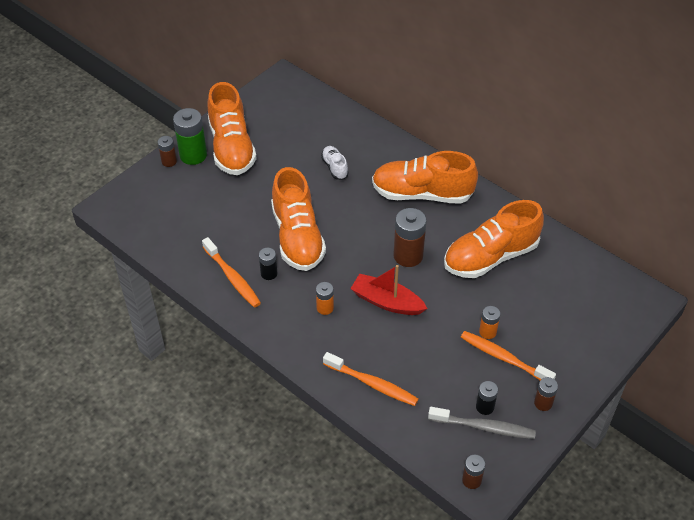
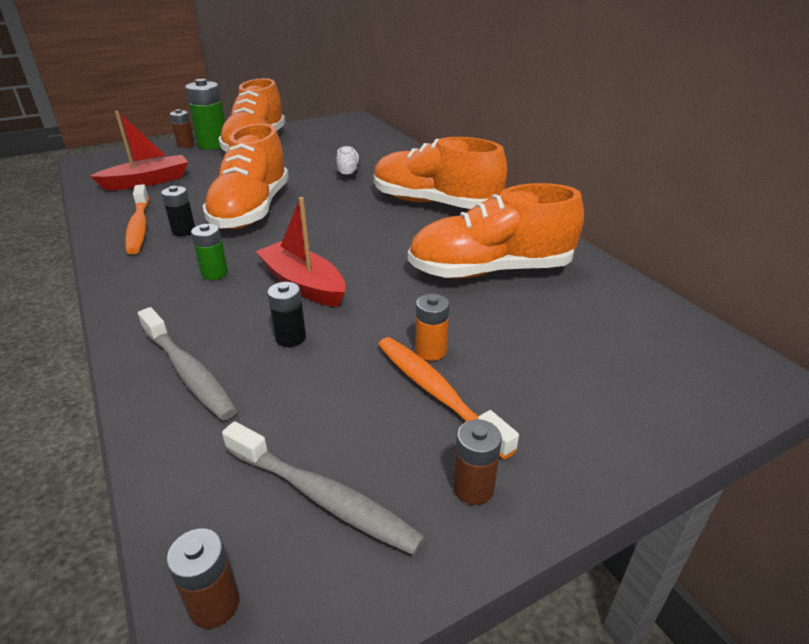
camera: 20 degrees right, 15 degrees down
(187, 223) = (147, 181): none -> red boat
(325, 308) = (215, 273): orange battery -> green battery
(372, 384) = (188, 372): orange toothbrush -> grey toothbrush
(408, 256) = (372, 248): brown battery -> none
(485, 407) = (350, 460): black battery -> black battery (290, 338)

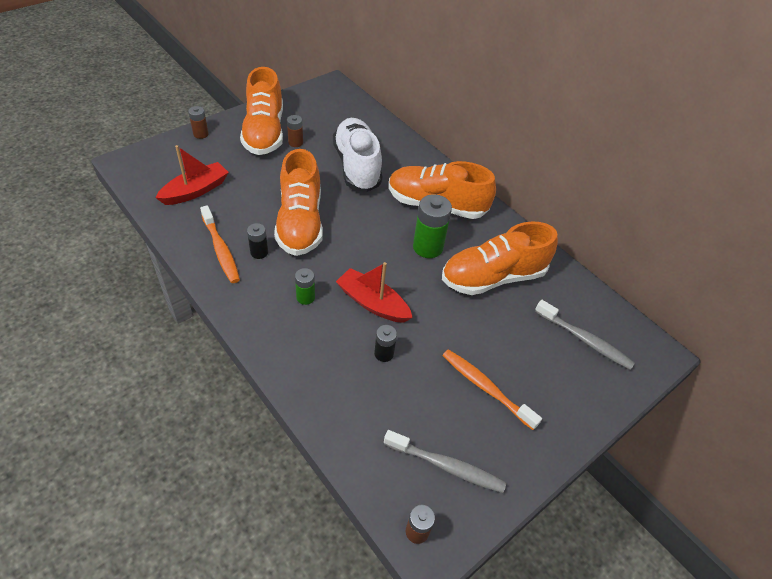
camera: 15 degrees left, 15 degrees up
(188, 372) = (332, 389): grey toothbrush -> grey toothbrush (584, 340)
(213, 145) = (225, 133): green battery -> green battery (427, 247)
(348, 171) = (357, 166): white shoe -> white shoe, size x2.21
(430, 351) = (473, 355): orange battery -> none
(473, 488) = (521, 450): brown battery -> brown battery (295, 142)

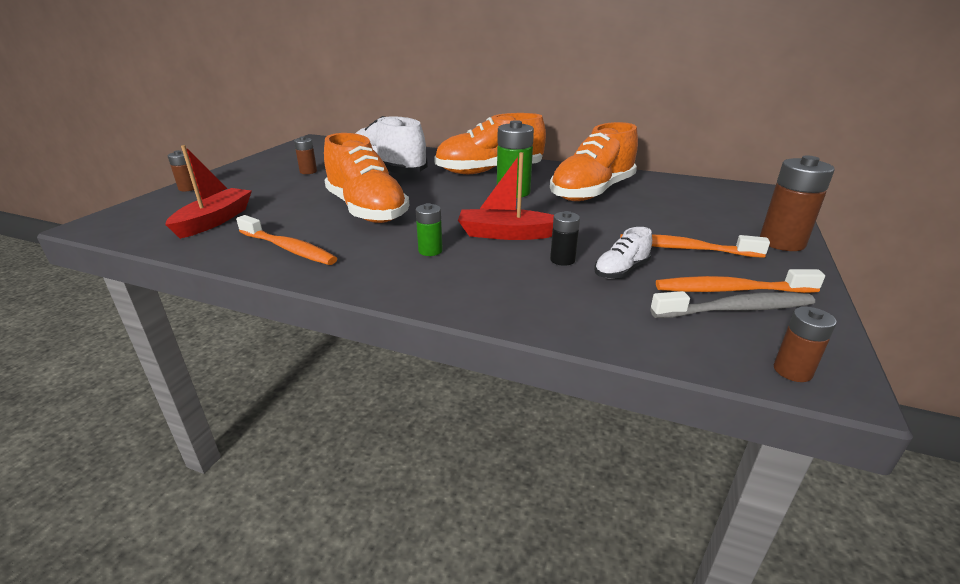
camera: 25 degrees left, 20 degrees down
(259, 252) = (340, 238): black battery -> none
(264, 132) = (266, 173): orange shoe -> none
(412, 386) = (621, 270): none -> white shoe
(466, 447) = (730, 290): none -> orange toothbrush
(573, 421) = (782, 242): none -> brown battery
(584, 340) = (712, 201): grey toothbrush -> none

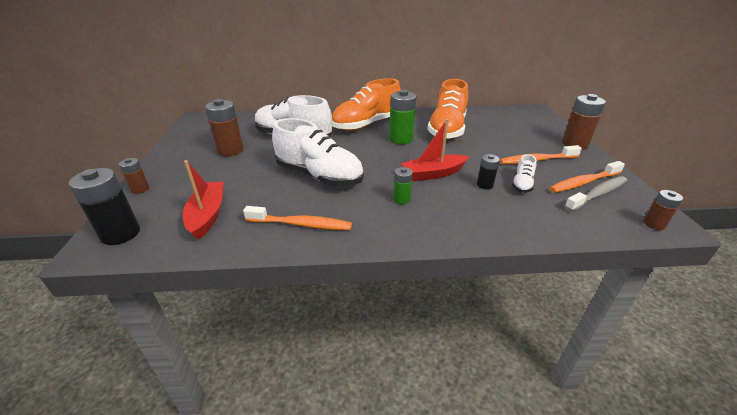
camera: 25 degrees left, 5 degrees up
(128, 219) = (120, 234): none -> black battery
(308, 171) = (230, 150): brown battery -> brown battery, size x1.80
(366, 210) = (319, 176): orange shoe -> white shoe

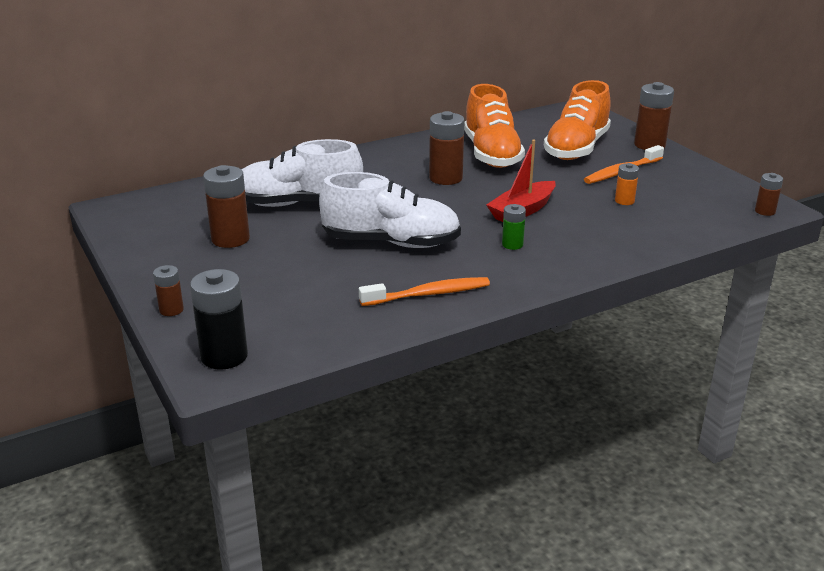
camera: 25 degrees left, 5 degrees down
(207, 215) = (305, 313): red boat -> none
(366, 124) = (381, 168): orange shoe -> orange shoe (576, 148)
(401, 139) = (446, 178): green battery -> brown battery
(484, 185) = (587, 210): black battery -> none
(522, 184) = (624, 201): white shoe -> orange battery
(583, 182) = (683, 186): orange toothbrush -> none
(597, 194) = (702, 195): grey toothbrush -> none

